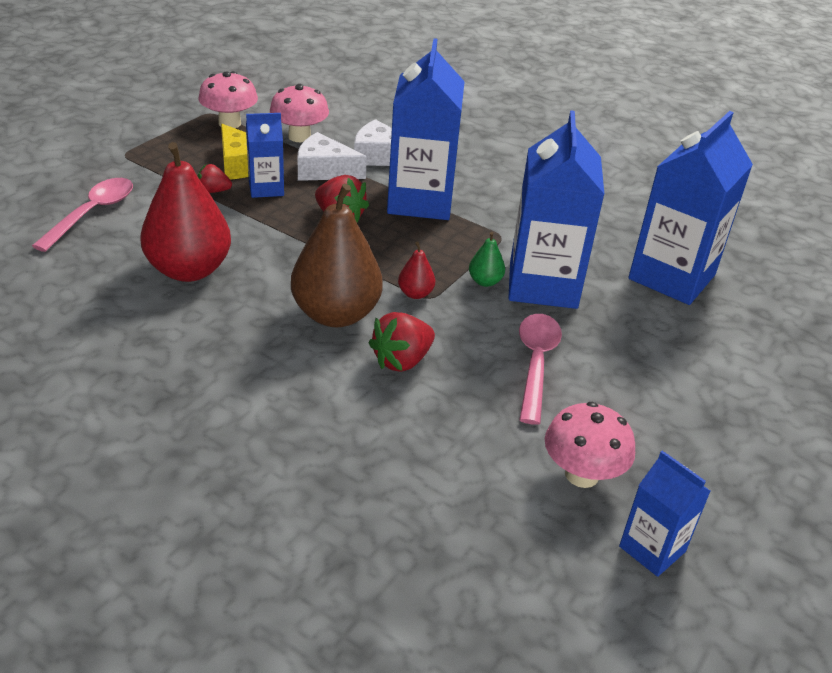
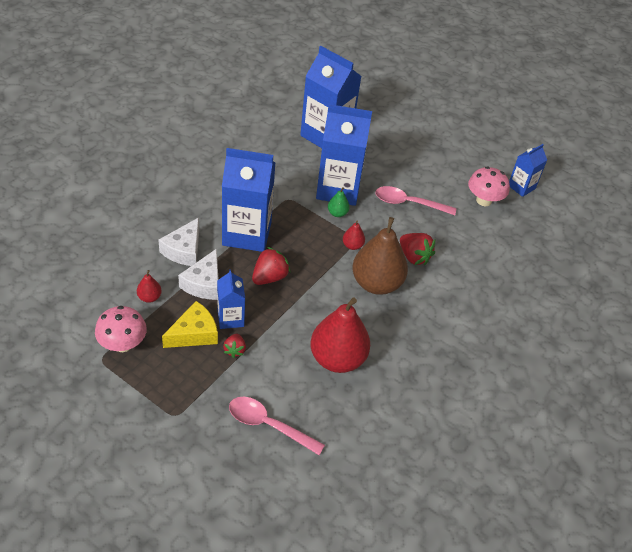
camera: 90 degrees left, 10 degrees up
(299, 136) = (149, 297): pink mushroom -> red pear

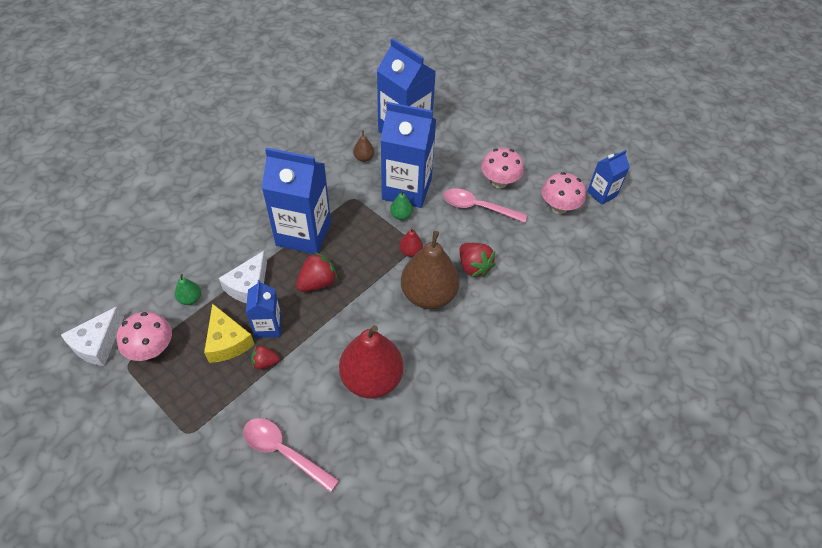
camera: 10 degrees right, 5 degrees up
(149, 297) = (190, 299): red pear -> green pear
(184, 250) = (236, 249): white cheese -> white cheese (97, 344)
(194, 333) = (227, 341): yellow cheese -> yellow cheese turned 90 degrees clockwise
(235, 350) = (265, 362): red strawberry -> red strawberry turned 75 degrees clockwise
(291, 161) = (364, 158): none -> brown pear
(425, 179) = (499, 182): none -> pink mushroom

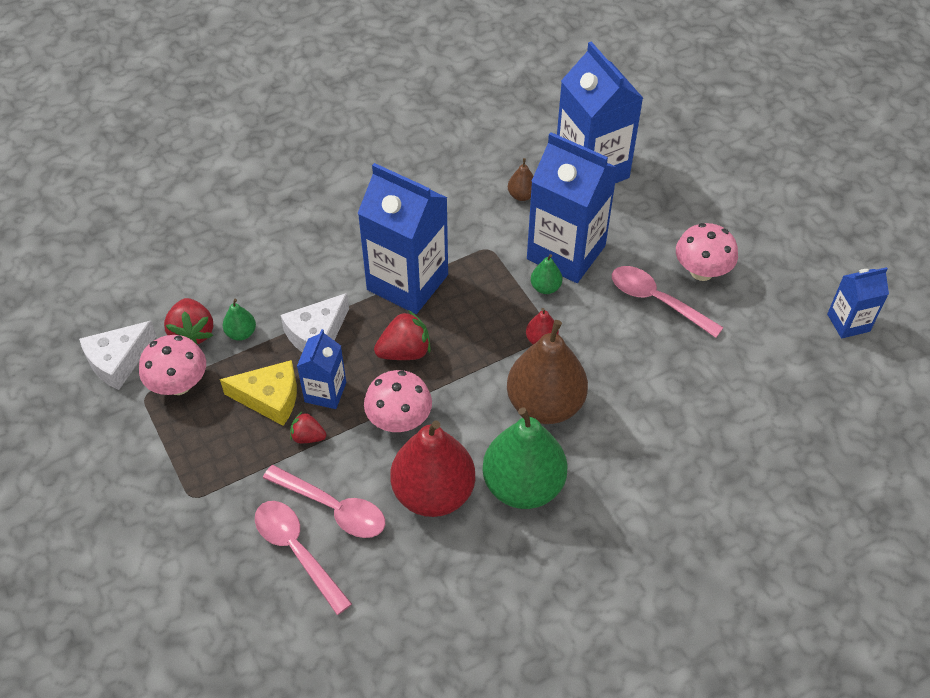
camera: 20 degrees right, 0 degrees up
(227, 341) = (270, 398): yellow cheese -> yellow cheese turned 75 degrees counterclockwise
(301, 411) = (333, 508): none -> pink spoon
(433, 356) = (523, 485): none -> green pear
(474, 267) = (620, 382): red strawberry -> red strawberry (192, 333)
(559, 207) = (775, 327): pink mushroom -> pink mushroom (399, 420)

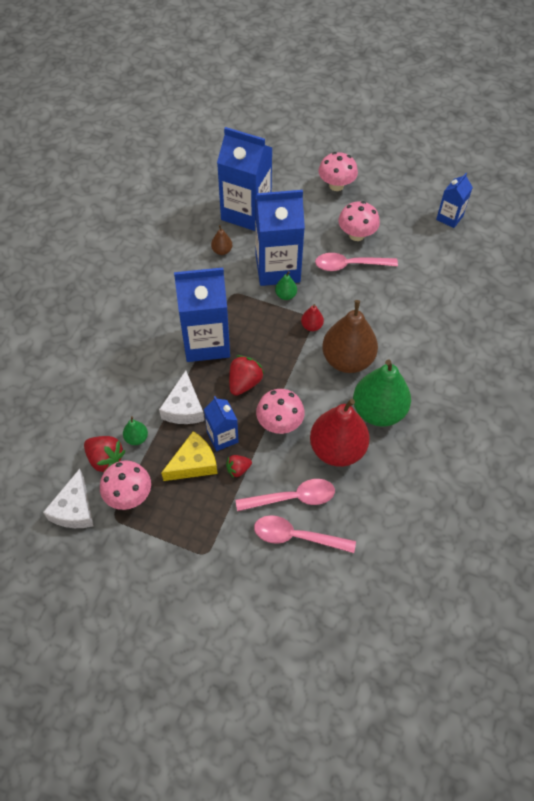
camera: 40 degrees left, 5 degrees up
(734, 200) = (336, 185): none -> pink mushroom

